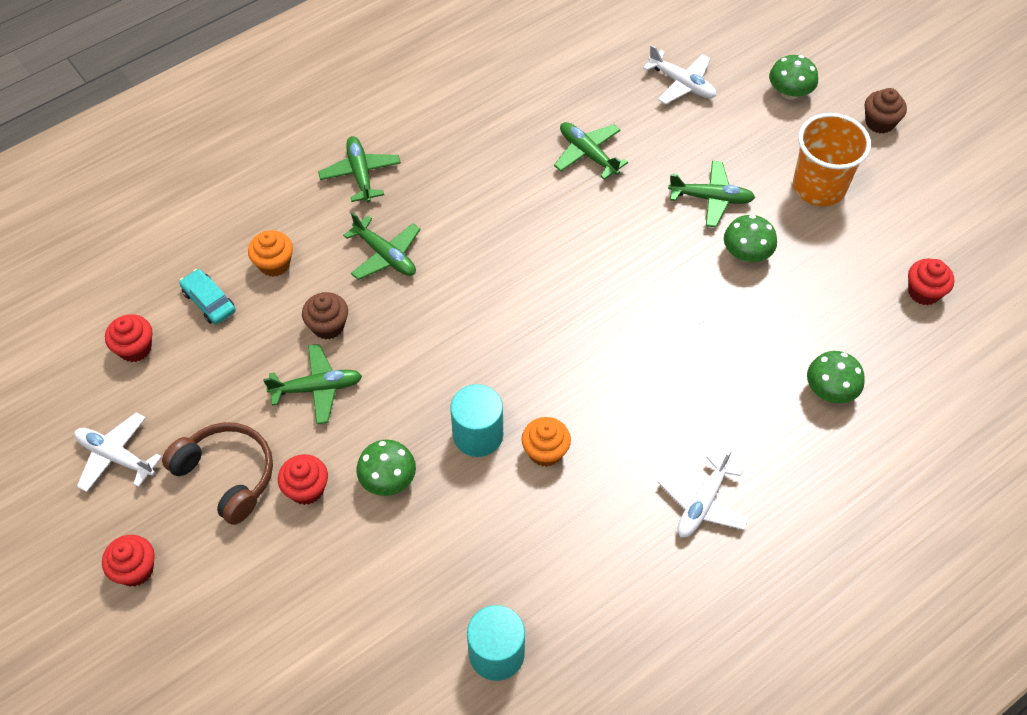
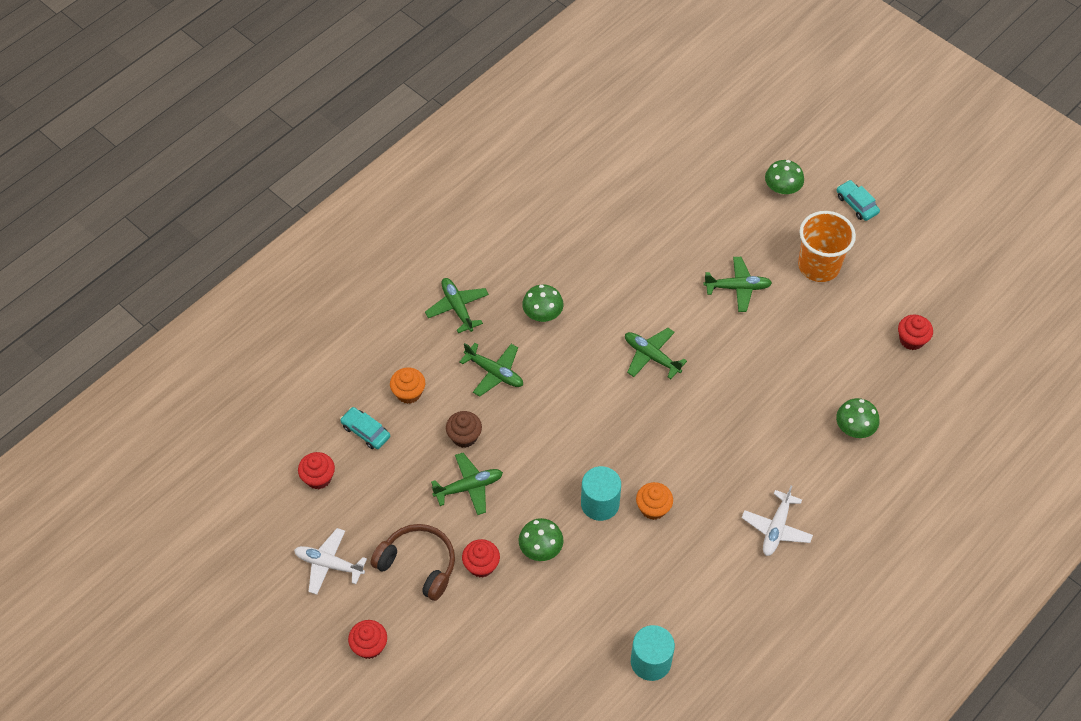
camera: 10 degrees left, 0 degrees up
(588, 154) = (634, 264): green plane -> green plane (651, 356)
(682, 84) = (696, 193): white plane -> none
(746, 253) = (773, 329): green mushroom -> green mushroom (542, 313)
(879, 122) = (856, 204): brown cupcake -> turquoise car

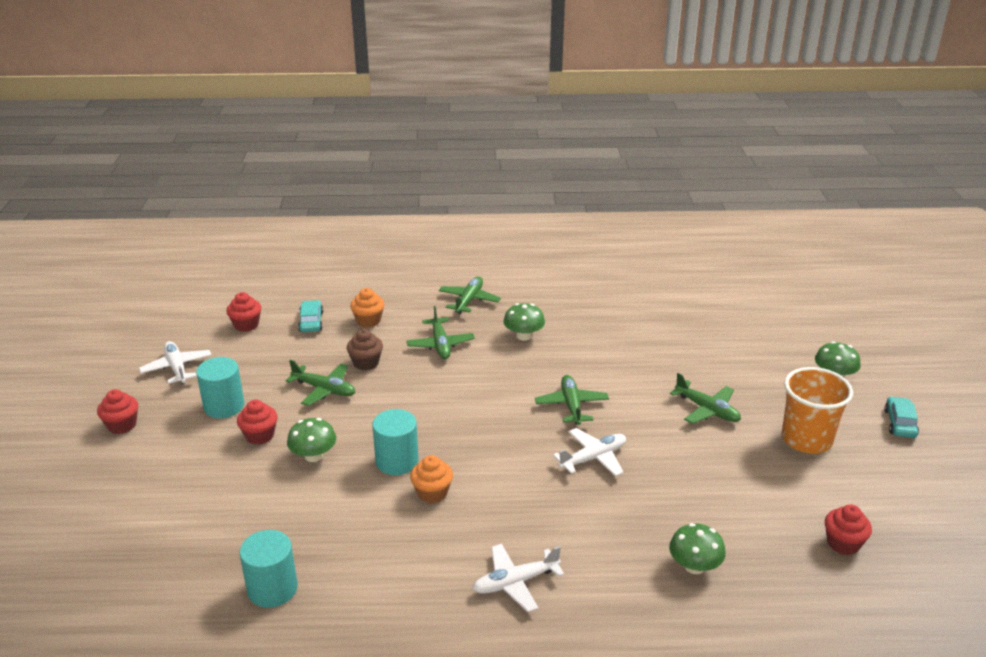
camera: 45 degrees right, 25 degrees down
(418, 564) = (224, 406): brown headphones -> turquoise cylinder
(715, 392) = (593, 458): none -> white plane

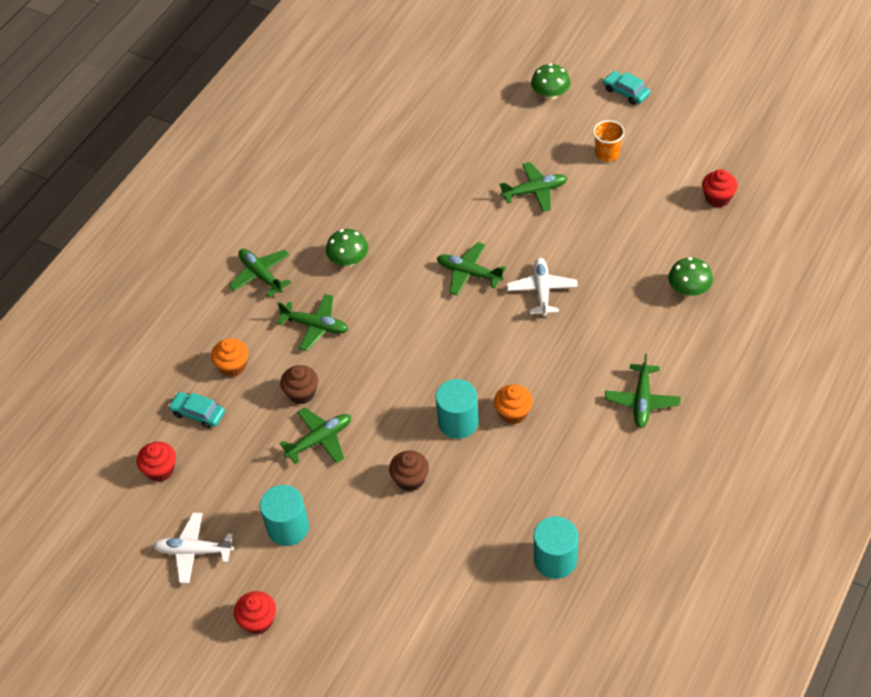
camera: 55 degrees left, 20 degrees up
(260, 435) = (354, 511): red cupcake -> none
(313, 456) = (410, 479): green mushroom -> brown cupcake
(515, 583) = (642, 401): white plane -> green plane
(806, 439) = (607, 154): orange cup -> orange cup, size x0.57

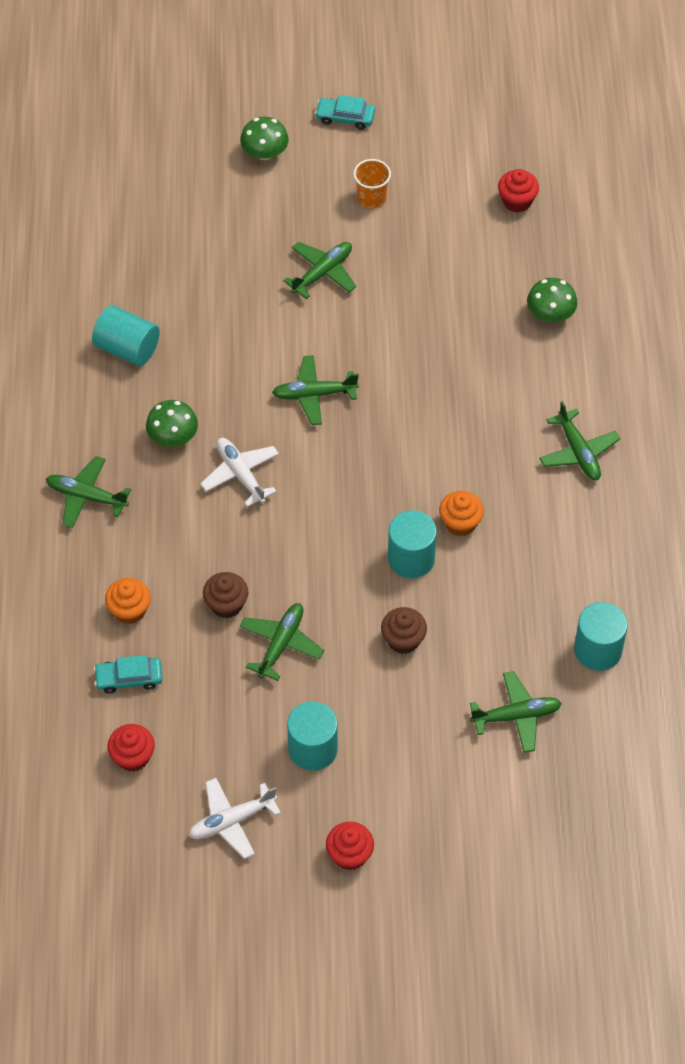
camera: 35 degrees left, 5 degrees up
(315, 326) = (189, 525): green plane -> green plane (516, 716)
(361, 187) = (127, 348): none -> turquoise cylinder
(542, 291) = (403, 380): white plane -> white plane (240, 474)

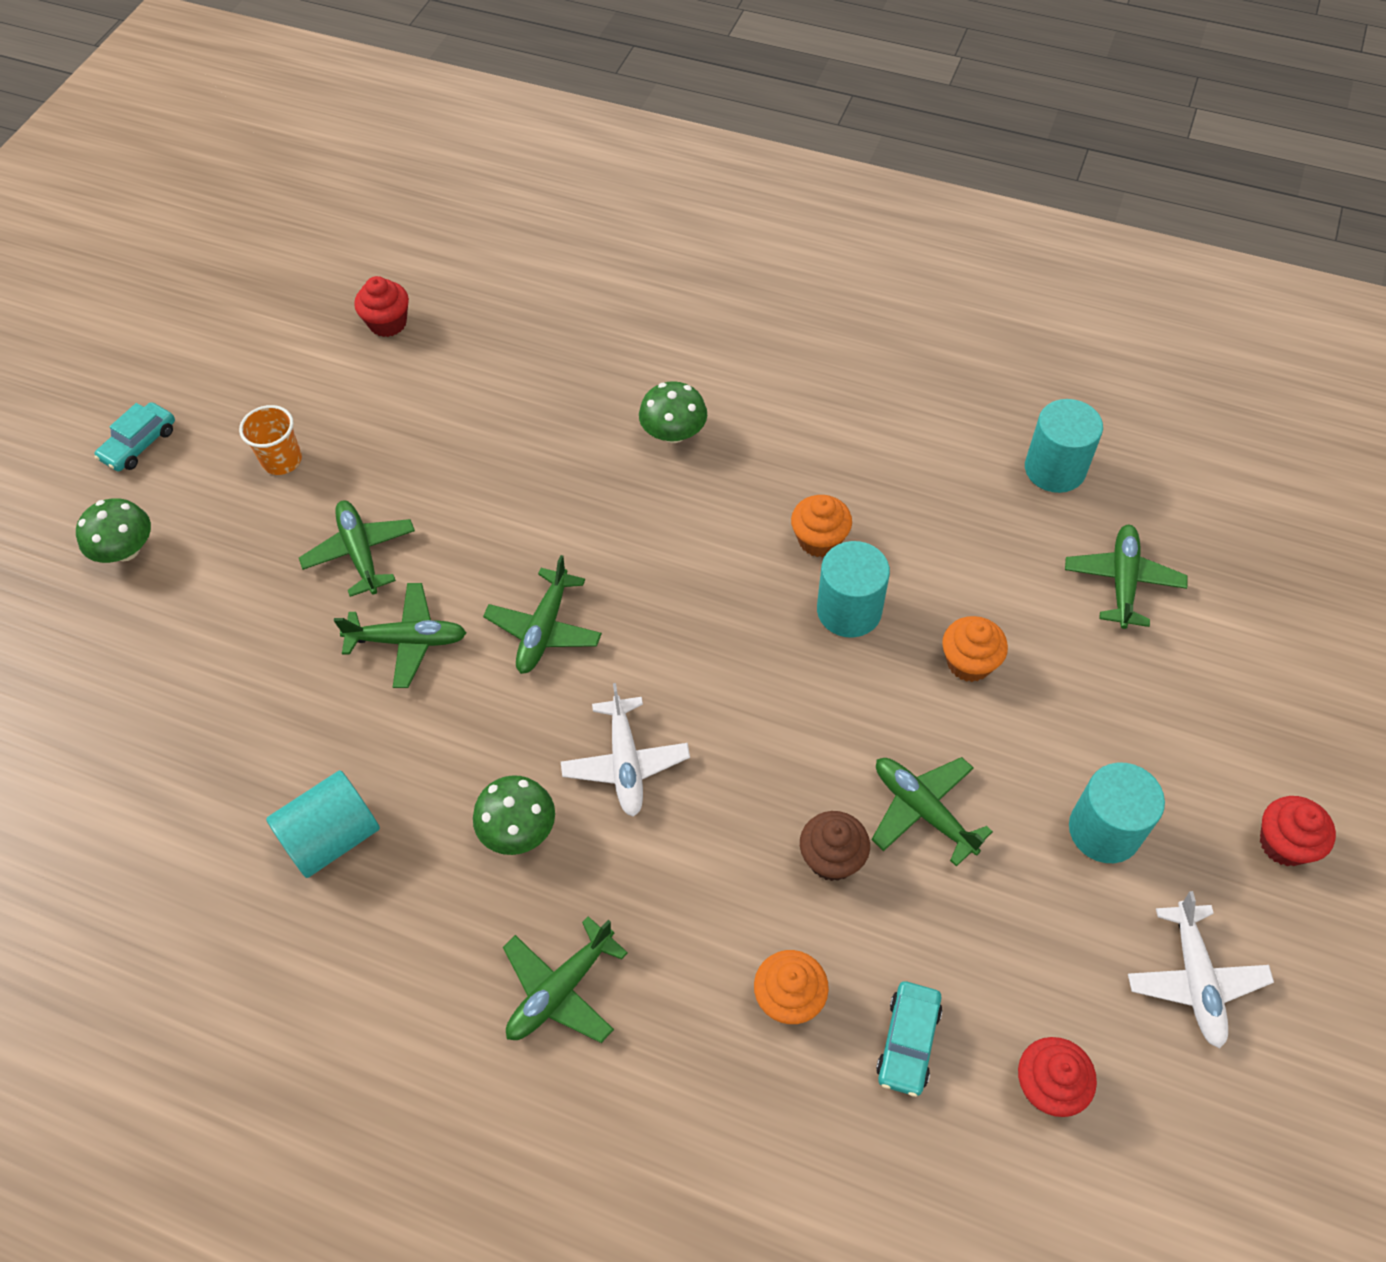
camera: 65 degrees left, 0 degrees up
(240, 474) = (626, 763): white plane -> white plane turned 90 degrees counterclockwise
(403, 640) = (969, 662): brown cupcake -> orange cupcake
(550, 314) = (566, 349): green mushroom -> green mushroom (674, 433)
(578, 452) = (772, 391): green plane -> green plane (408, 640)

